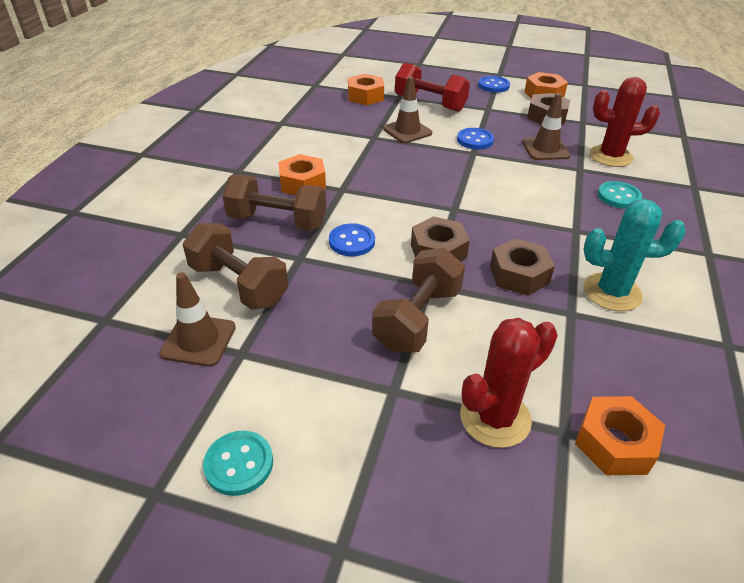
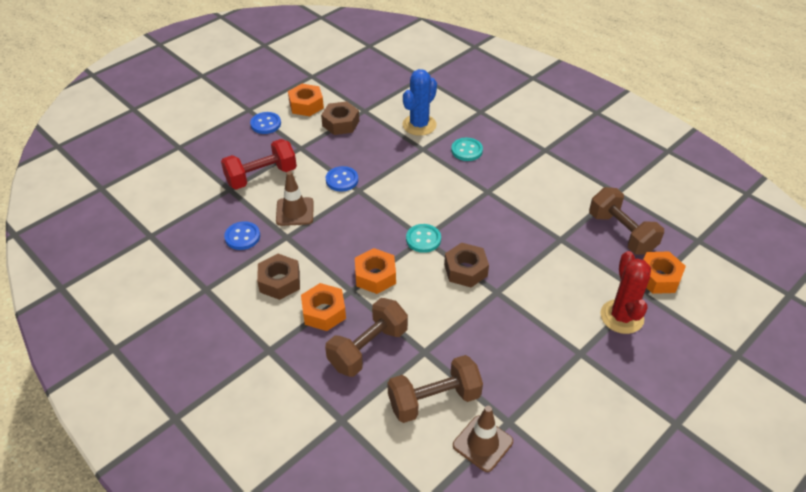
camera: 60 degrees left, 5 degrees up
(239, 464) = (602, 452): turquoise button -> turquoise button (423, 239)
(352, 241) = (424, 313): blue button -> blue button (242, 237)
(365, 96) = (208, 210): orange nut -> orange nut (375, 276)
(417, 319) = (526, 313): brown dumbbell -> brown dumbbell (621, 233)
(519, 275) = (514, 243): brown nut -> brown nut (279, 282)
(545, 149) = (385, 150): brown traffic cone -> none
(610, 156) = (419, 125): red cactus -> blue cactus
(612, 292) = (553, 211): turquoise cactus -> none

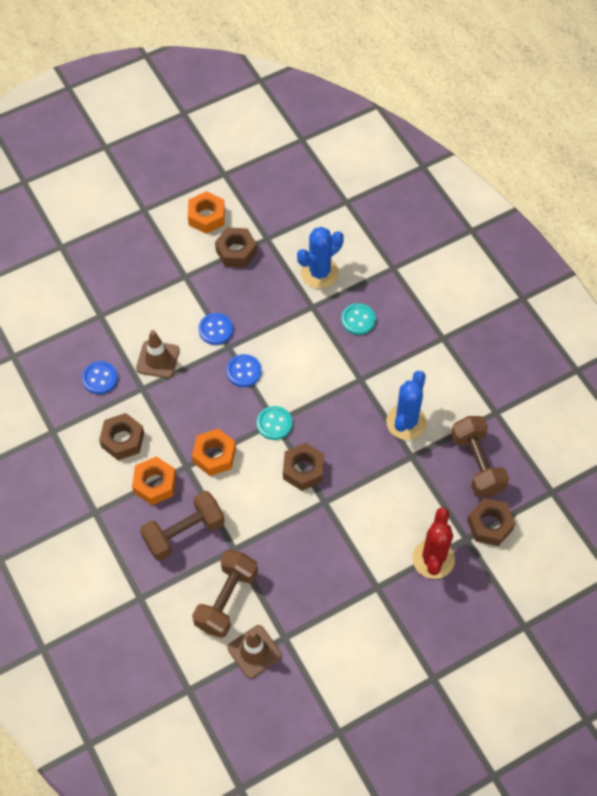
camera: 15 degrees right, 15 degrees up
(261, 176) = (136, 306): red dumbbell -> none
(266, 124) = (157, 235): blue button -> blue button (244, 371)
(434, 400) = (226, 600): brown dumbbell -> brown dumbbell turned 60 degrees counterclockwise
(543, 214) = (406, 422): none -> blue cactus
(658, 278) = (490, 525): orange nut -> brown nut

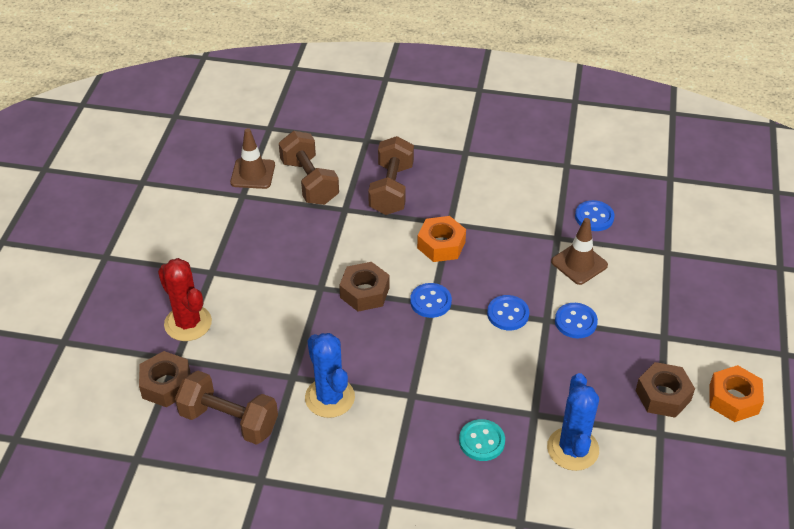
camera: 130 degrees right, 15 degrees down
(122, 440) = (516, 199): brown nut -> none
(155, 484) = (453, 196): orange nut -> none
(274, 423) = (430, 301): turquoise button -> blue button

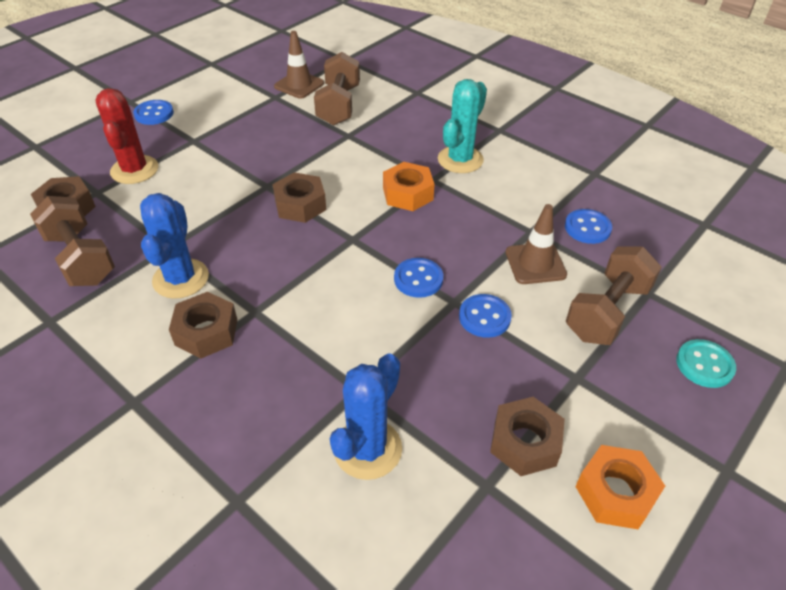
camera: 30 degrees right, 0 degrees up
(391, 189) = (403, 135): brown dumbbell -> brown dumbbell (607, 312)
(391, 427) = (206, 332): none -> brown nut
(430, 301) = (352, 237): blue button -> blue button (154, 114)
(456, 195) = (460, 160): none -> turquoise cactus
(481, 441) = (279, 390): turquoise button -> turquoise button (704, 365)

